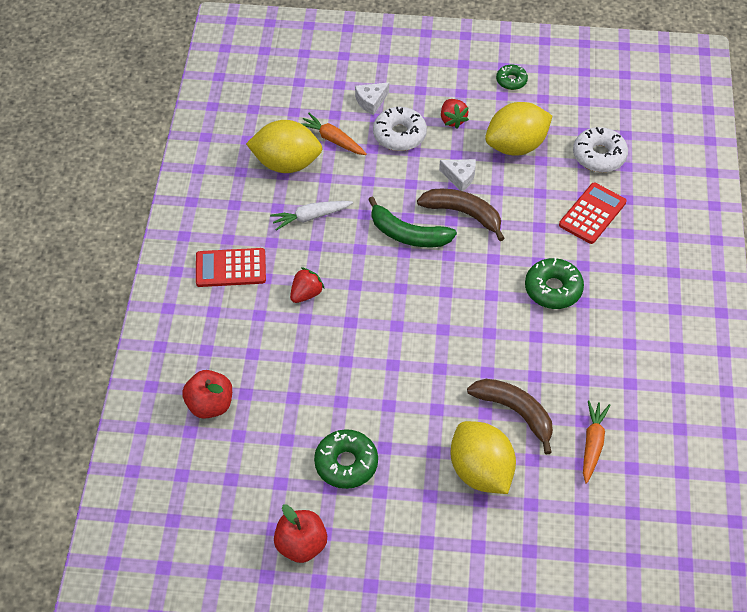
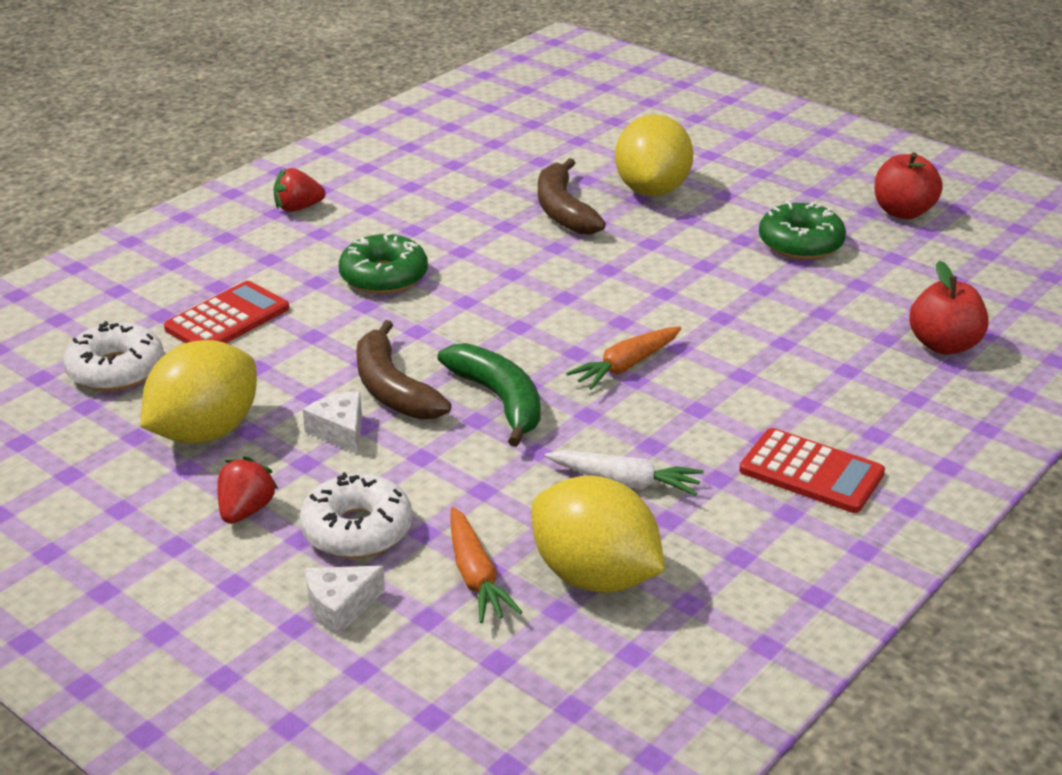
camera: 145 degrees left, 20 degrees down
(306, 294) = (716, 397): red strawberry -> red strawberry (298, 208)
(371, 101) = (340, 607): white cheese -> white cheese turned 150 degrees clockwise
(511, 81) = (73, 522): green donut -> none
(516, 146) = (205, 432): yellow lemon -> yellow lemon turned 60 degrees counterclockwise
(592, 214) = (227, 319): red calculator -> red calculator turned 150 degrees clockwise
(592, 444) = (511, 166): orange carrot -> orange carrot (626, 366)

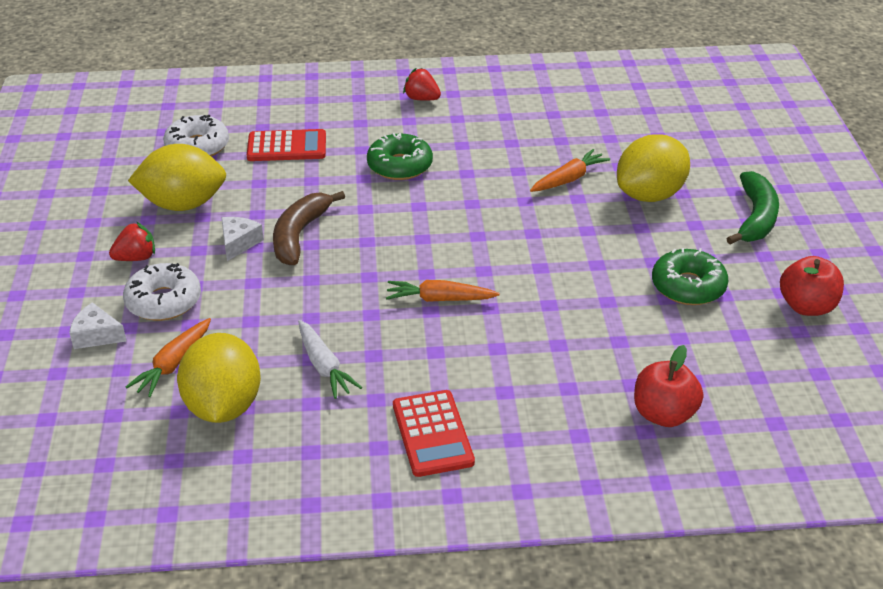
camera: 45 degrees right, 5 degrees up
(499, 400) = (340, 276): green banana -> green banana (755, 218)
(563, 210) = (569, 179): brown banana -> orange carrot

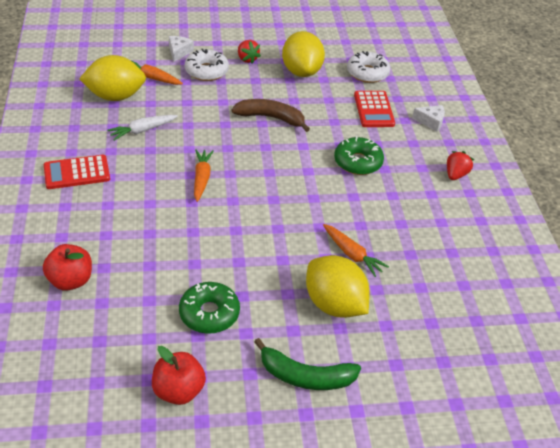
camera: 85 degrees right, 5 degrees up
(239, 243) = (262, 94): white cheese -> white cheese (431, 122)

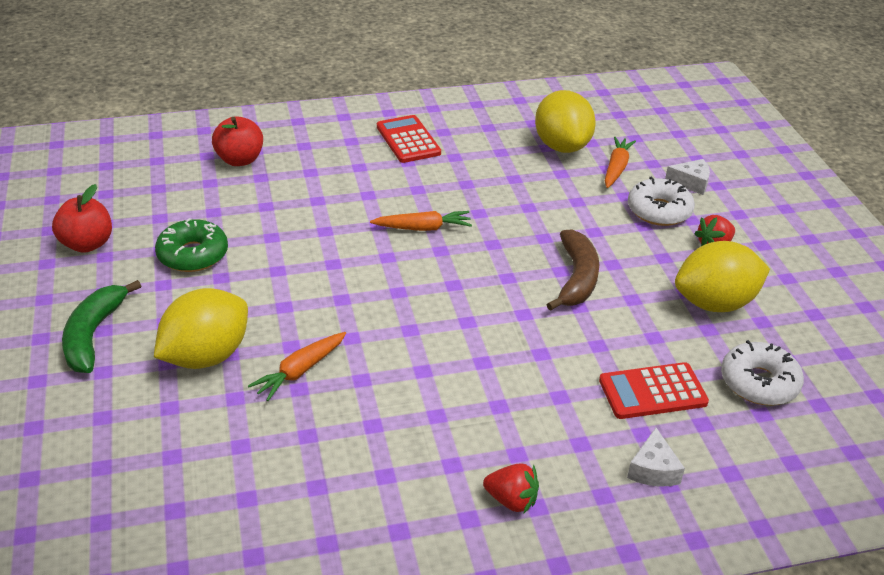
camera: 85 degrees right, 5 degrees down
(142, 130) = (501, 174): white carrot -> none
(358, 162) = (504, 374): green donut -> none

